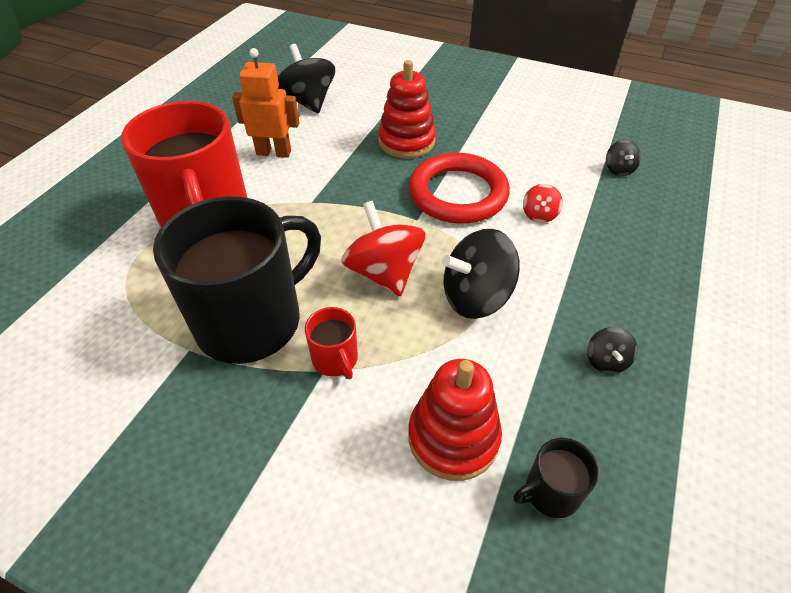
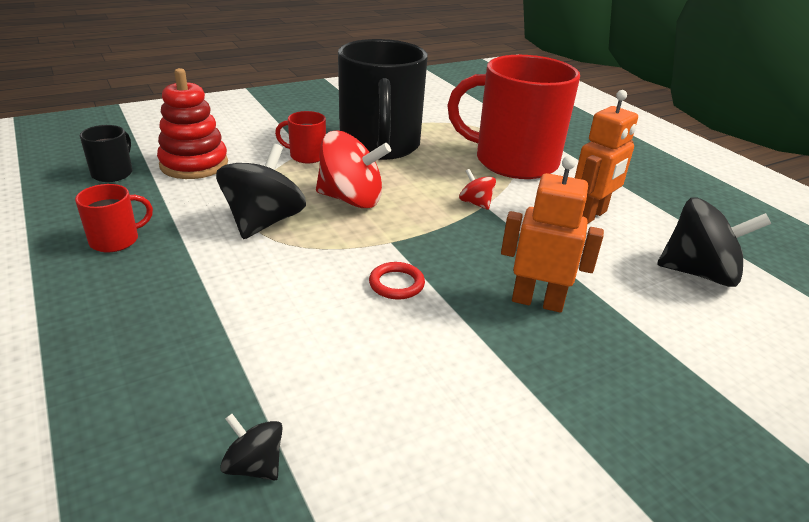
camera: 125 degrees right, 15 degrees down
(406, 141) = (537, 301): red stacking toy -> orange robot
(458, 193) = (396, 284): red ring -> red ring, size x0.41
(539, 215) = (290, 317): red spinning top -> red spinning top (475, 203)
(606, 361) = (116, 240): black spinning top -> red mug

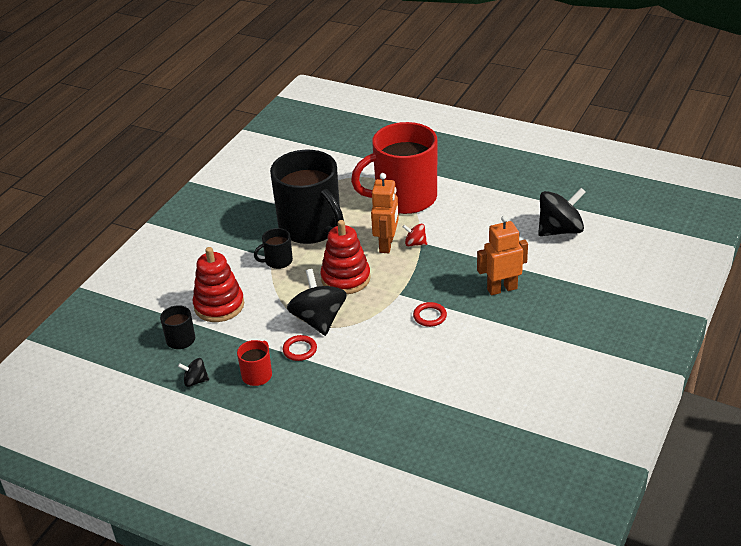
camera: 30 degrees left, 5 degrees up
(197, 240) = (300, 350): none -> red ring
(254, 465) = (465, 421): black spinning top -> black spinning top (195, 381)
(306, 156) = (278, 261): red mug -> black mug
(351, 199) = (345, 278): red spinning top -> red stacking toy
(591, 215) = (482, 219): orange robot -> orange robot (387, 245)

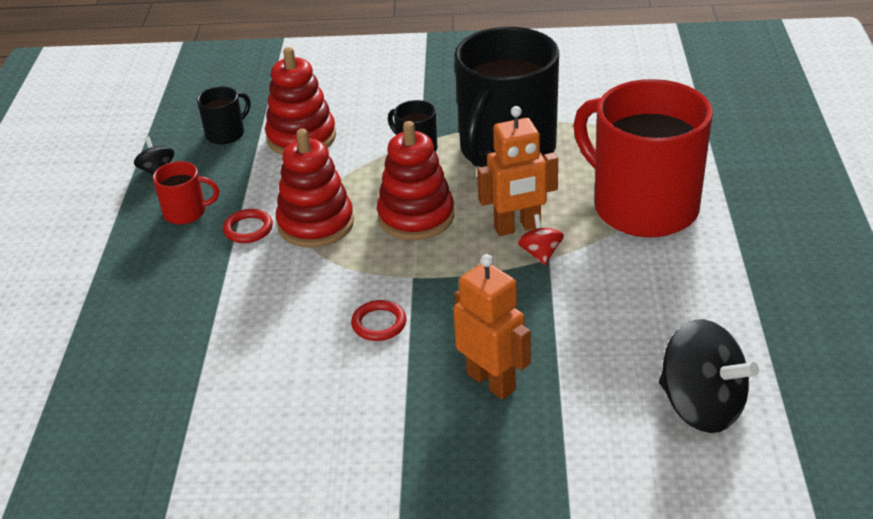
camera: 65 degrees right, 0 degrees up
(319, 320) = (316, 224): black spinning top -> red stacking toy

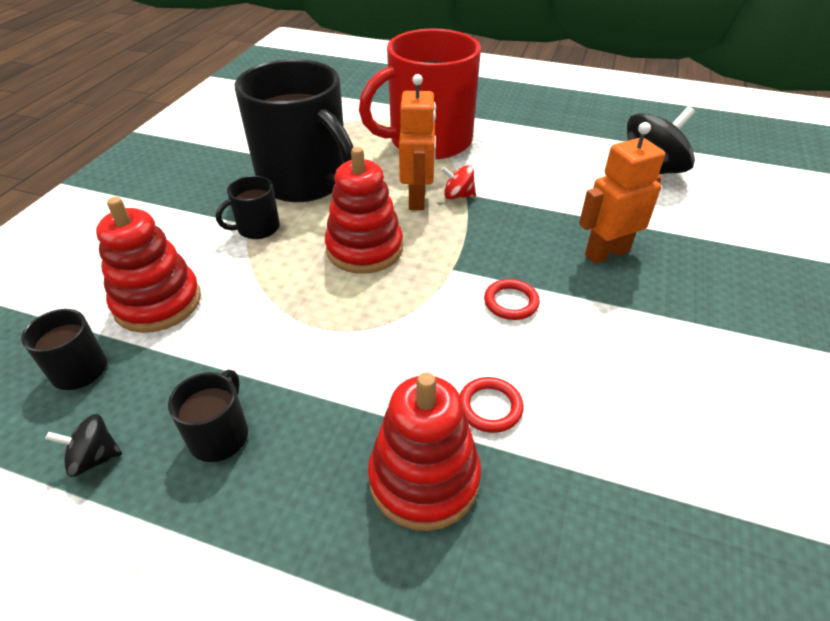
camera: 75 degrees left, 5 degrees up
(186, 212) = (220, 435): red mug -> black mug
(248, 229) = (299, 377): red ring -> red ring (490, 407)
(316, 224) = (328, 318): red stacking toy -> red stacking toy (424, 478)

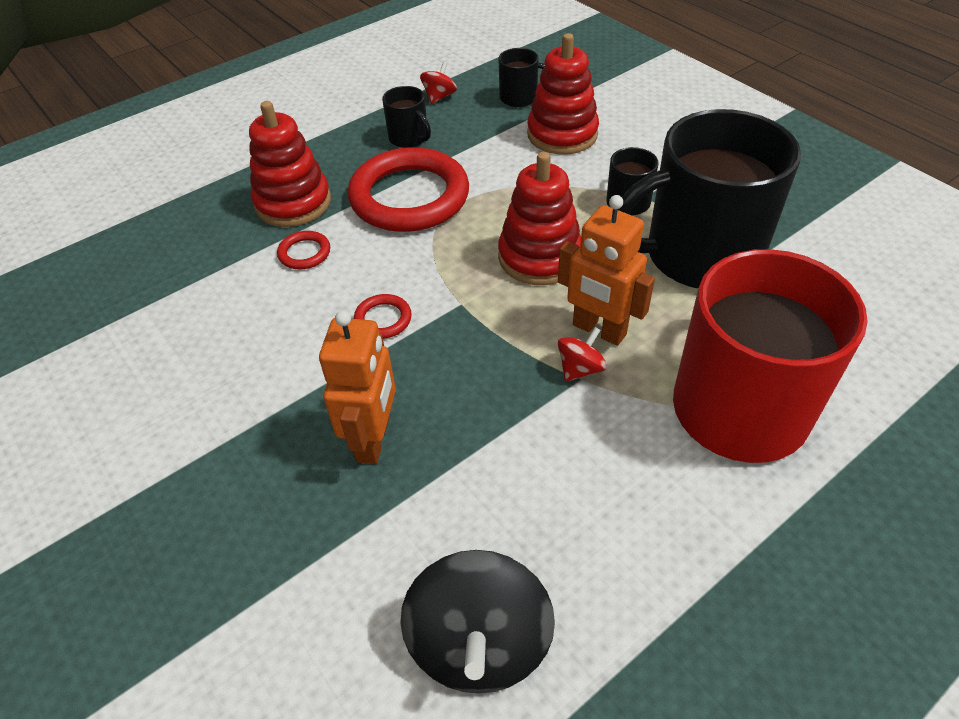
camera: 125 degrees right, 5 degrees up
(94, 458) = (439, 97): black spinning top -> red spinning top
(339, 371) = (409, 197): none -> red ring

